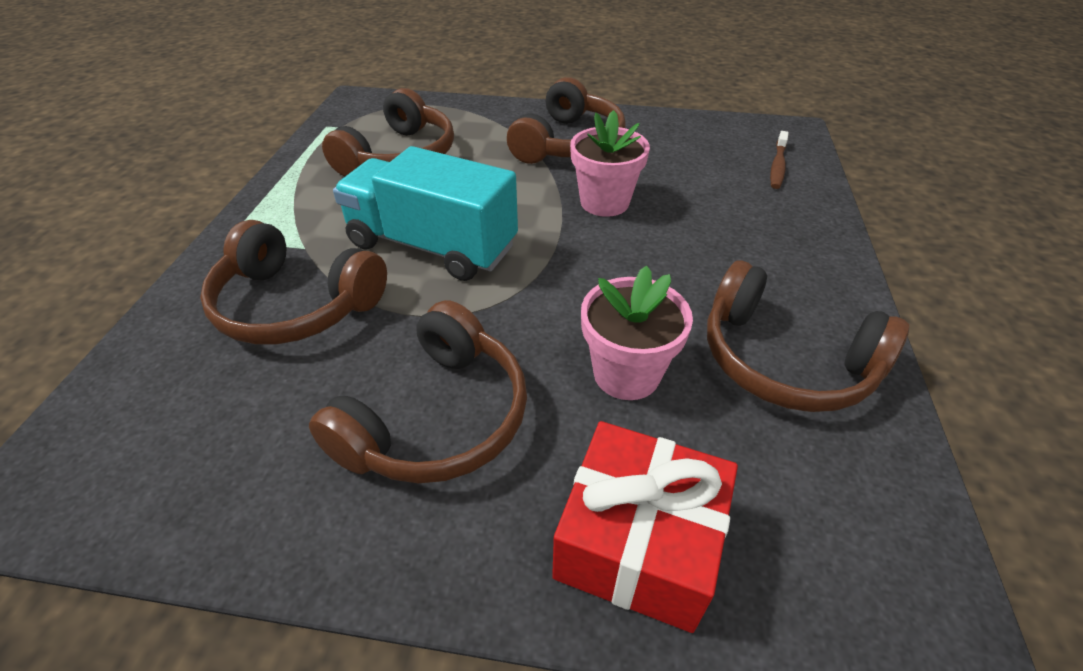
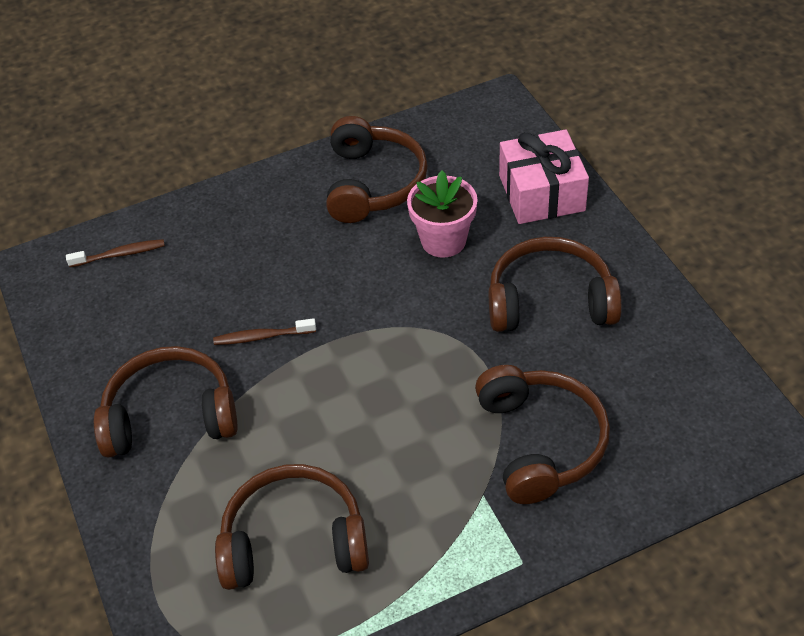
camera: 120 degrees left, 5 degrees up
(432, 246) = (409, 410): turquoise truck -> none
(604, 202) = (262, 337): pink flower pot -> brown toothbrush
(638, 542) = (541, 193): red gift -> pink gift

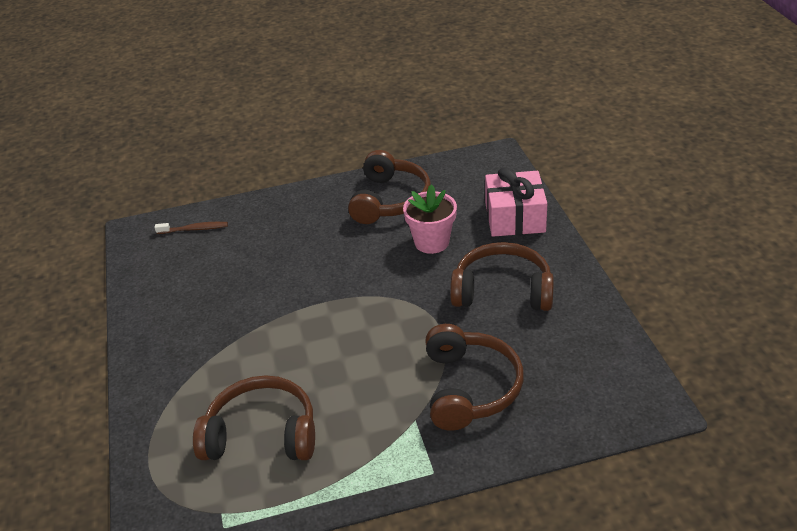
camera: 10 degrees right, 10 degrees down
(170, 415) = (197, 338): brown headphones -> none
(262, 337) = (279, 293): brown toothbrush -> none

